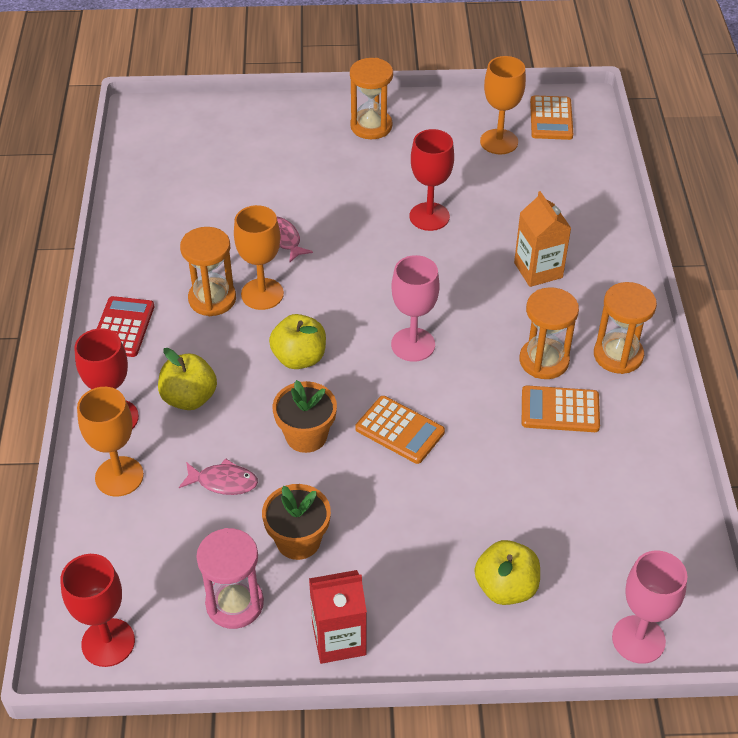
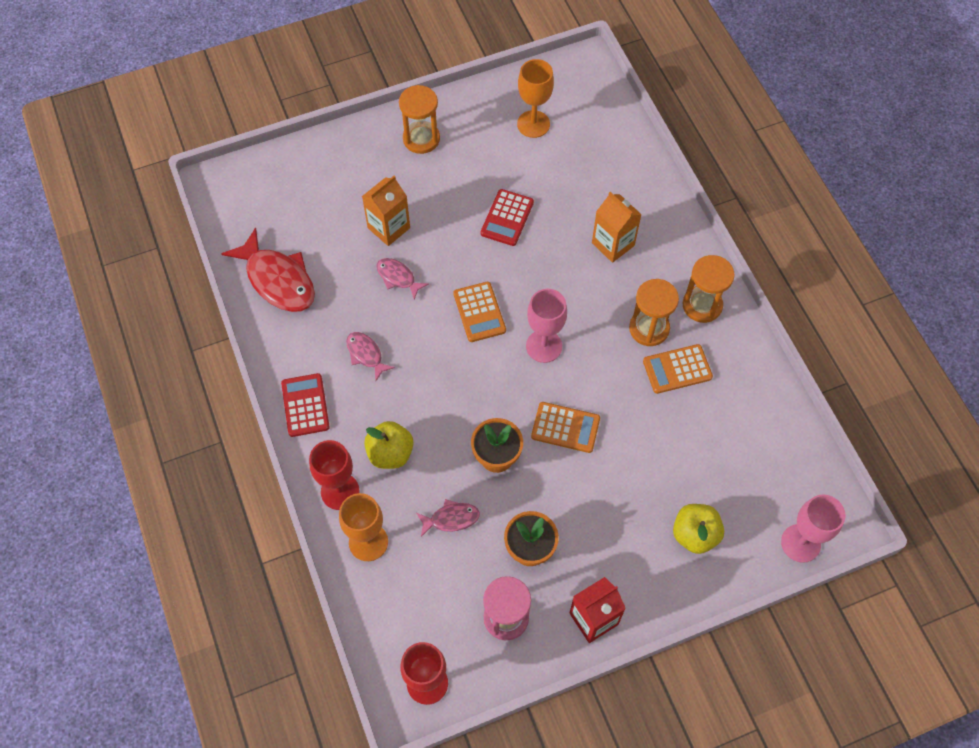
camera: 20 degrees left, 15 degrees up
(157, 209) = (278, 280): none -> red fish
(212, 299) = (366, 354): orange hourglass -> pink fish
(262, 294) = (404, 336): orange goblet -> none
(296, 193) = (389, 228): none -> orange carton
(299, 358) = (460, 387): yellow apple -> none
(429, 216) = (507, 218): red goblet -> red calculator
(551, 119) = (566, 87): orange calculator -> orange calculator (479, 312)

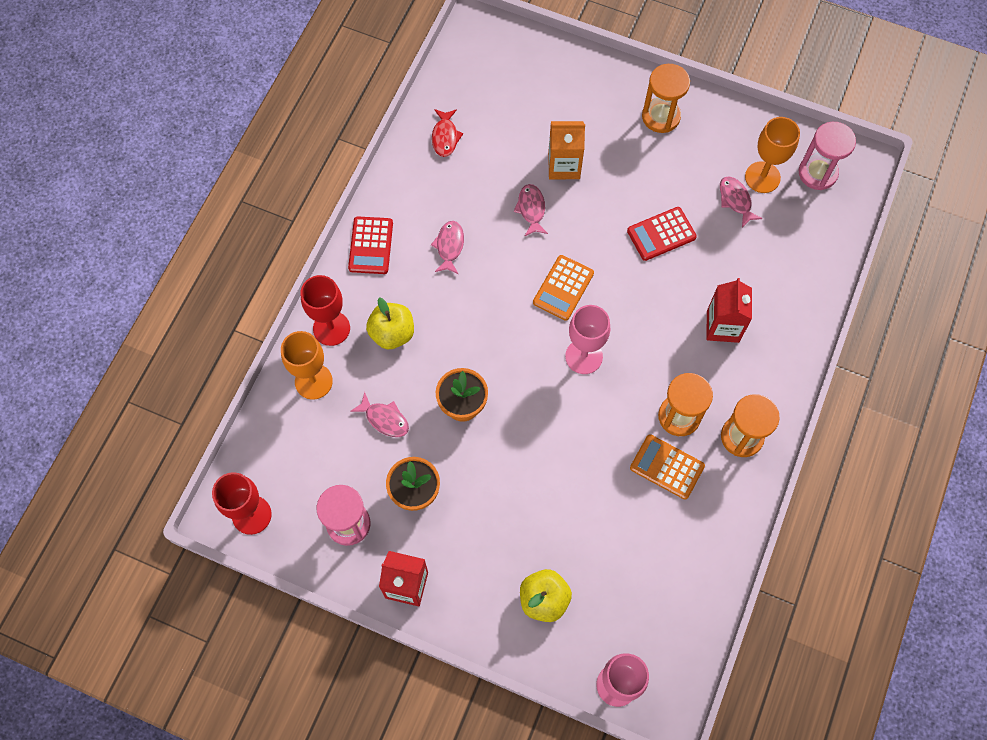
camera: 45 degrees right, 5 degrees up
(278, 280) = (445, 137): red fish -> red fish, size x0.52
(305, 405) = (371, 246): red calculator -> red calculator turned 150 degrees clockwise
(532, 154) = (735, 200): none -> pink fish
(565, 427) = (534, 431): orange calculator -> none
(566, 92) = (817, 173): none -> pink hourglass
(613, 244) = (722, 326): orange carton -> red carton

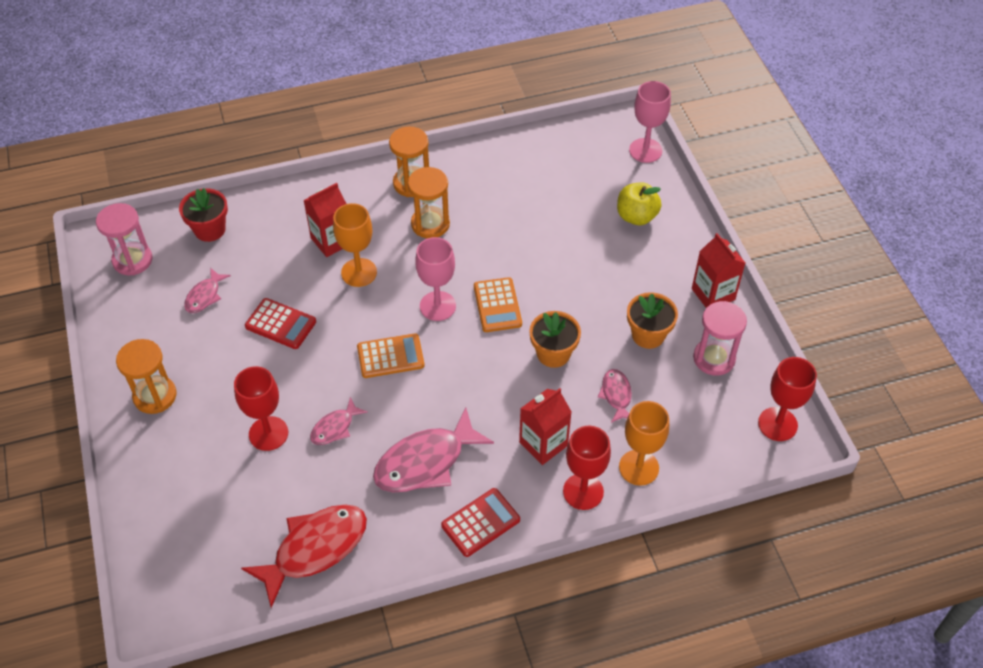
camera: 130 degrees left, 15 degrees down
(392, 333) = (543, 444): yellow apple -> red carton
(445, 137) = (315, 549): red fish -> red fish, size x1.93
(449, 246) = (426, 462): pink fish -> pink fish, size x1.93
(564, 166) = (268, 433): orange carton -> red goblet
(667, 467) = (476, 209): orange calculator -> orange calculator (497, 305)
(762, 177) = (166, 292): orange goblet -> orange goblet (359, 272)
(810, 245) = (210, 229): none -> red flower pot

